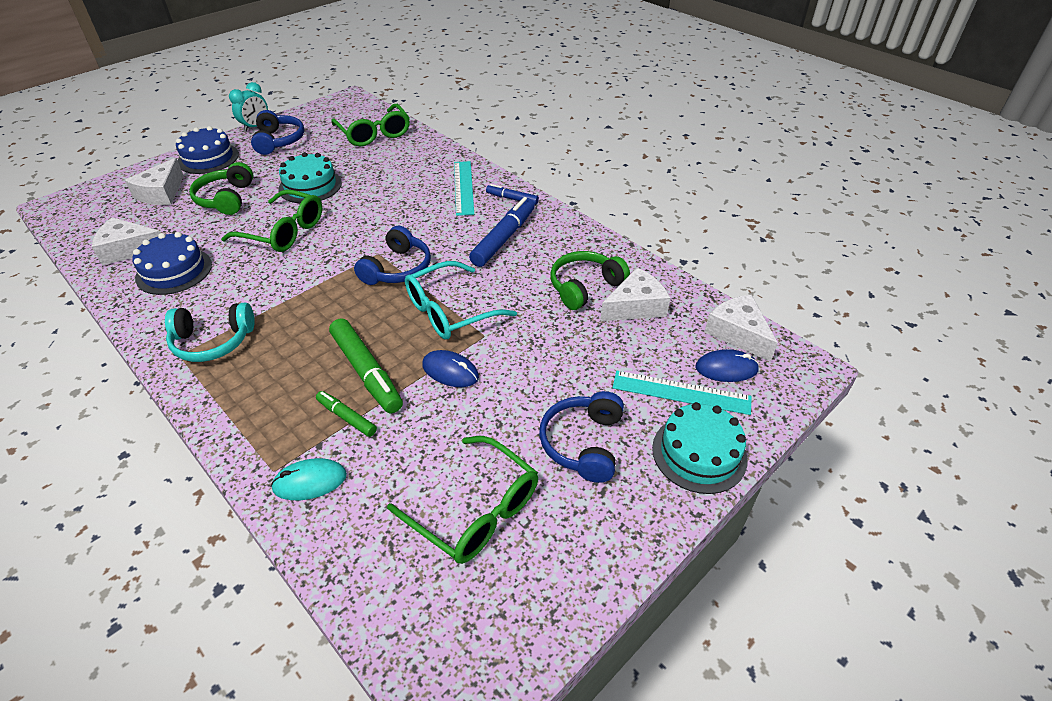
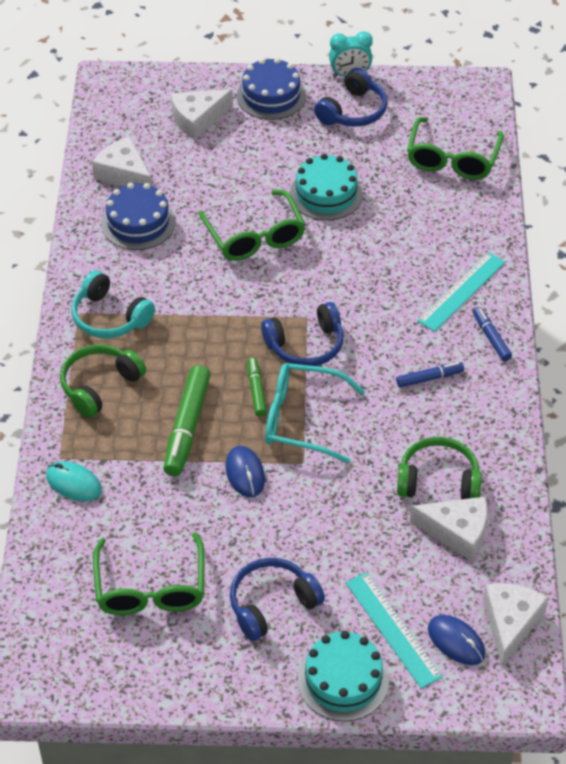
camera: 45 degrees right, 5 degrees up
(226, 199) = (243, 162): green headphones -> green headphones (100, 386)
(346, 417) = (139, 454): green marker -> green marker (256, 390)
(503, 238) = (429, 378): blue marker -> blue marker, size x0.55

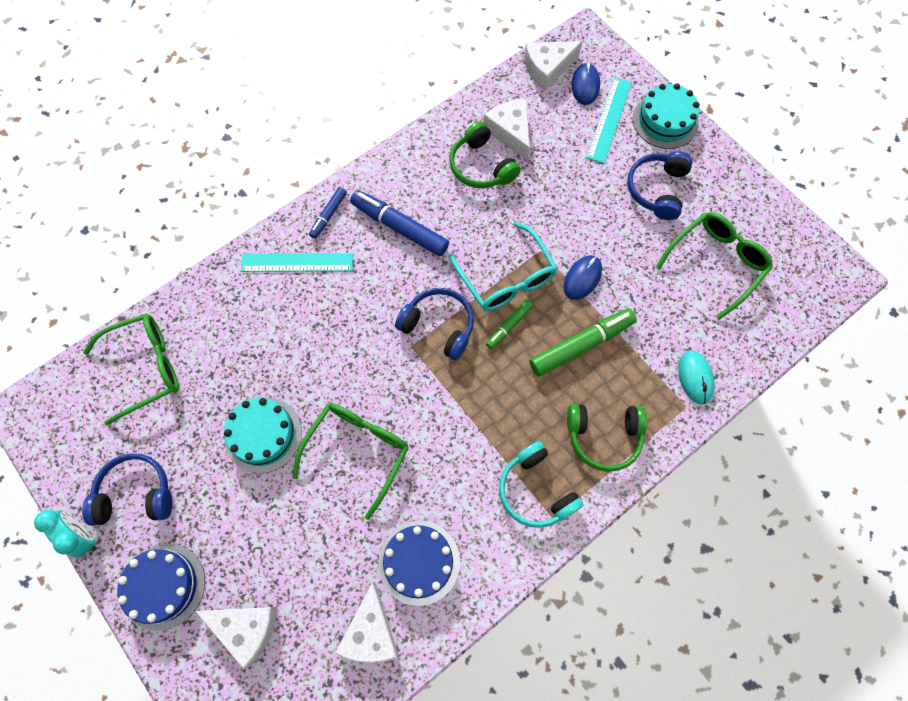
camera: 130 degrees left, 20 degrees up
(110, 317) = (536, 490): turquoise headphones -> turquoise headphones turned 150 degrees clockwise
(272, 604) = (657, 190): blue headphones -> blue headphones turned 90 degrees clockwise
(429, 378) = (399, 227): blue marker -> blue marker, size x1.82

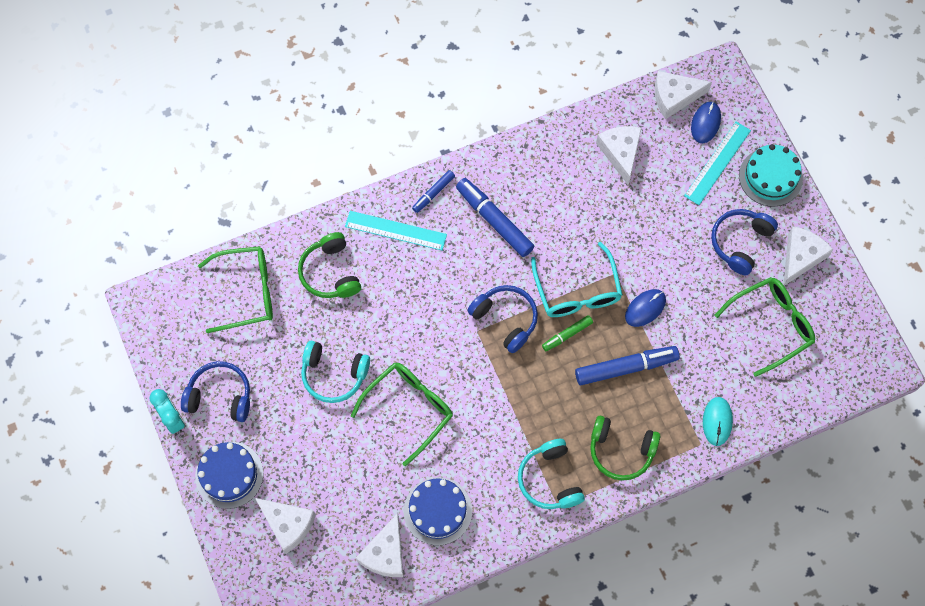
camera: 15 degrees right, 0 degrees up
(263, 434) = (334, 374): turquoise cake -> turquoise headphones
(481, 166) = (584, 180): green headphones -> green headphones (330, 272)
(581, 345) = (626, 367): green marker -> blue marker
(721, 189) = (800, 257): none -> white cheese

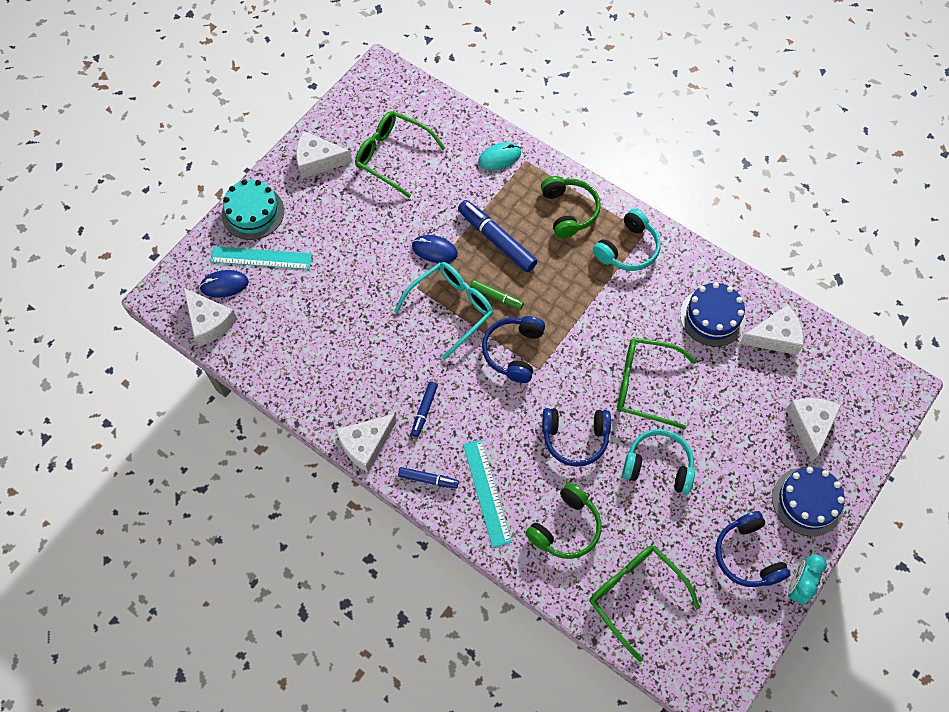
camera: 120 degrees left, 5 degrees down
(334, 374) = (658, 466): turquoise headphones -> turquoise headphones turned 60 degrees counterclockwise
(494, 220) = (424, 410): blue marker -> blue marker, size x0.55
(620, 153) = (293, 339): white cheese -> white cheese (366, 444)
(740, 243) = (330, 208): blue headphones -> blue headphones (575, 438)

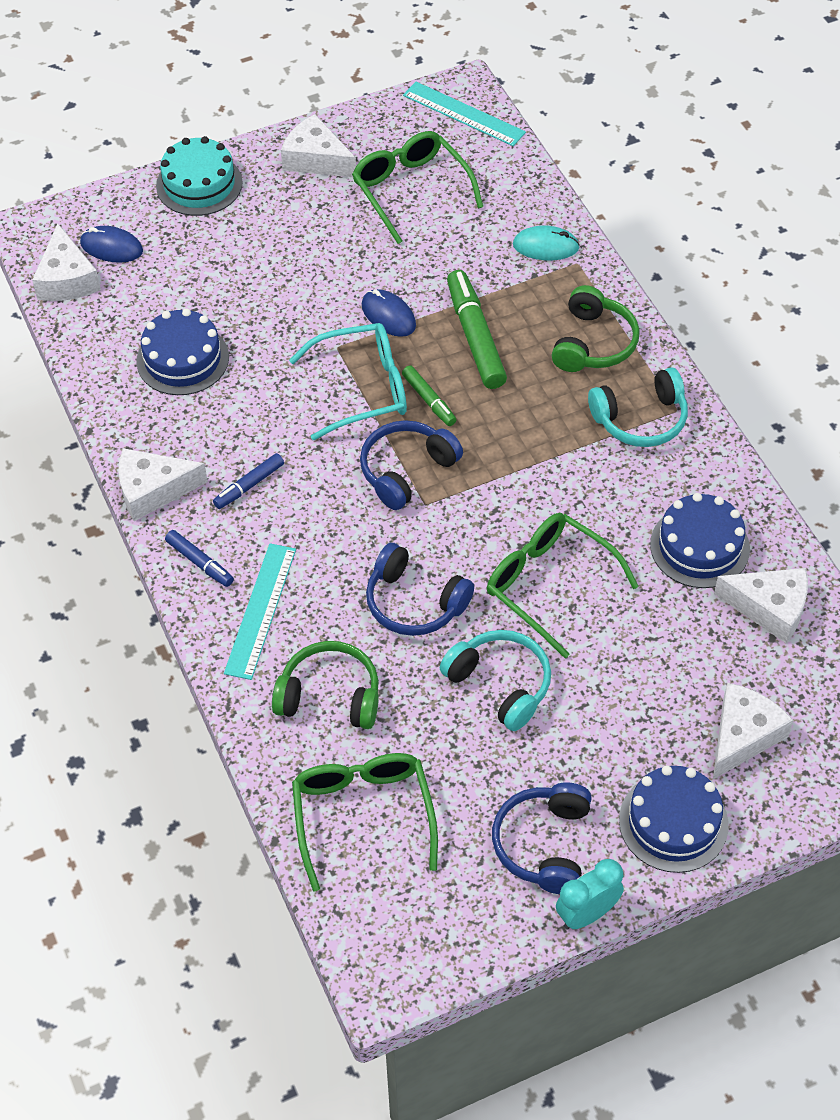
camera: 30 degrees right, 10 degrees down
(261, 258) = (174, 236): turquoise ruler -> turquoise ruler (463, 114)
(324, 343) = (182, 359): none -> blue cake
(496, 240) = (475, 337): blue marker -> green marker
(565, 527) = (330, 696): green headphones -> green headphones turned 150 degrees counterclockwise

